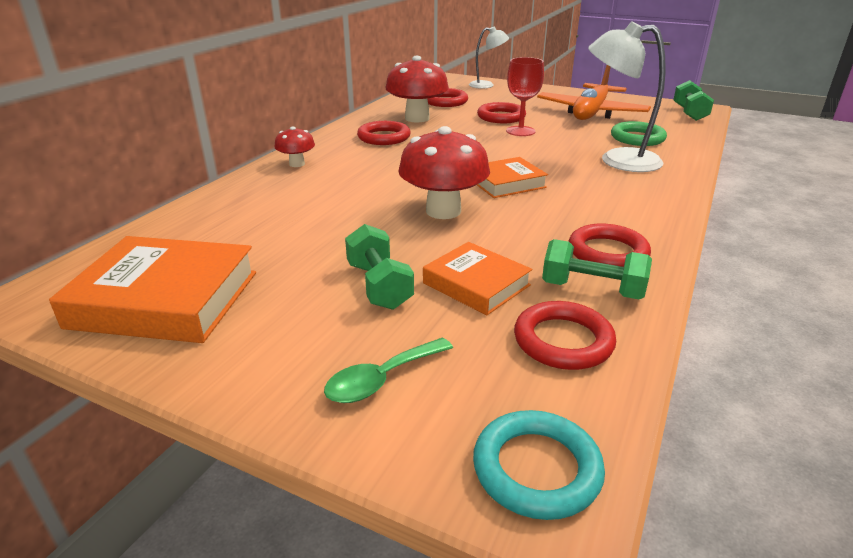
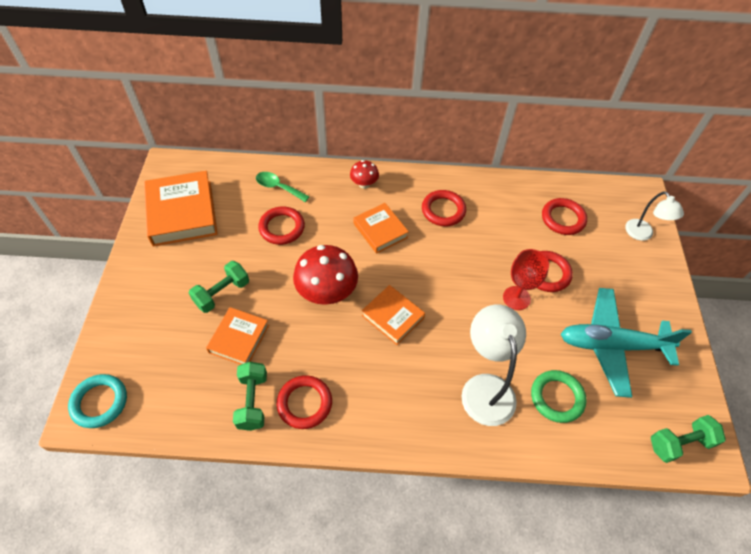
camera: 65 degrees right, 25 degrees up
(378, 168) = (380, 230): none -> orange book
(381, 379) = (144, 325): green spoon -> green spoon (278, 187)
(417, 118) = (502, 215): red mushroom -> none
(563, 341) = (195, 395): red ring -> red ring (282, 228)
(591, 113) = (612, 345): orange plane -> turquoise plane

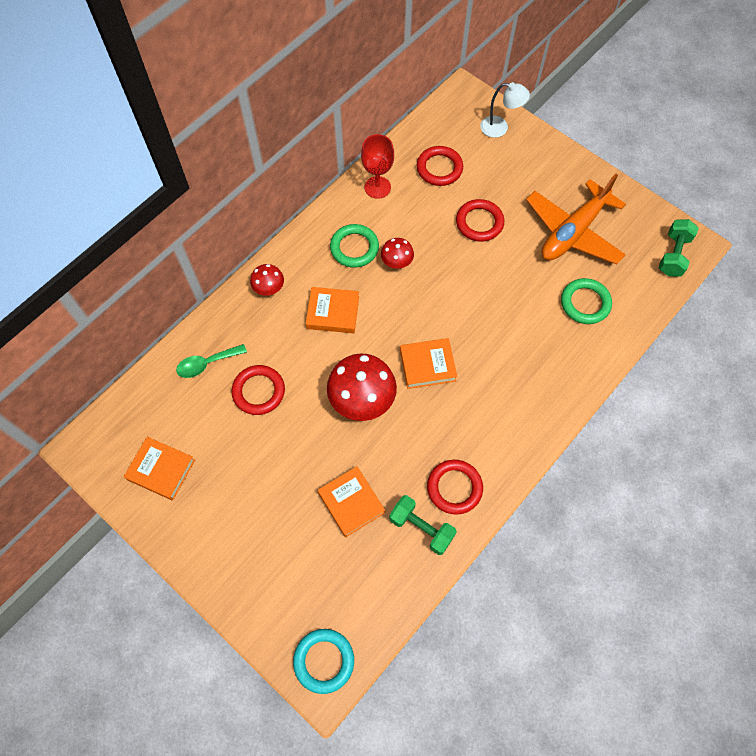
camera: 50 degrees left, 10 degrees up
(182, 213) = (161, 470): orange book -> orange book, size x0.60
(222, 293) = (290, 488): green dumbbell -> none
(443, 210) = (354, 248): red ring -> green ring
(458, 242) = (397, 262): none -> red mushroom
(485, 387) = (541, 345): white lamp -> none
(516, 298) = (483, 262): red goblet -> red goblet (377, 187)
(612, 345) = (573, 232): turquoise plane -> orange plane

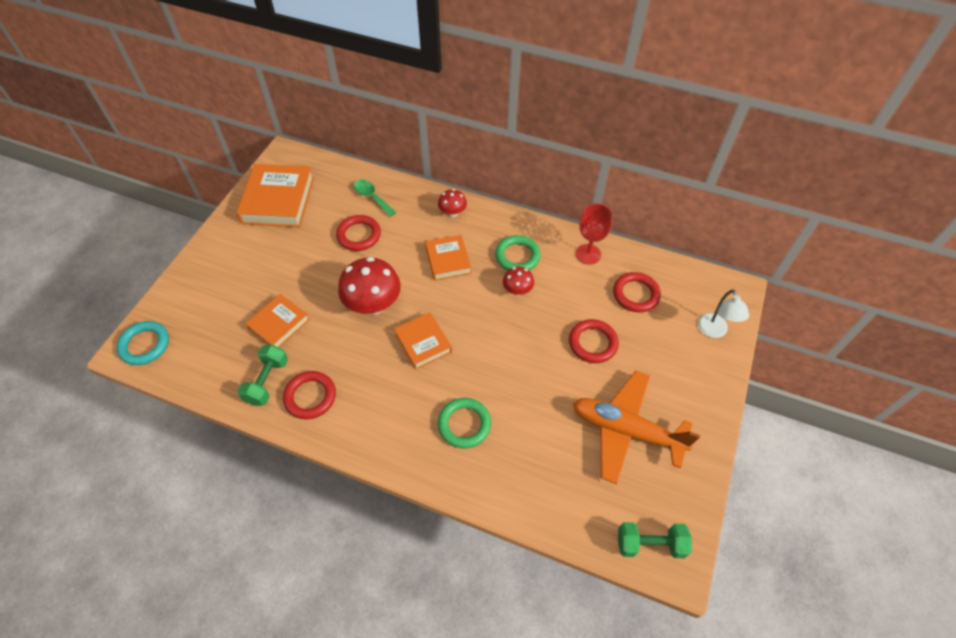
camera: 70 degrees right, 10 degrees down
(161, 470) = (278, 200): orange book -> orange book, size x1.67
(585, 303) = (545, 463): green ring -> green ring (464, 424)

